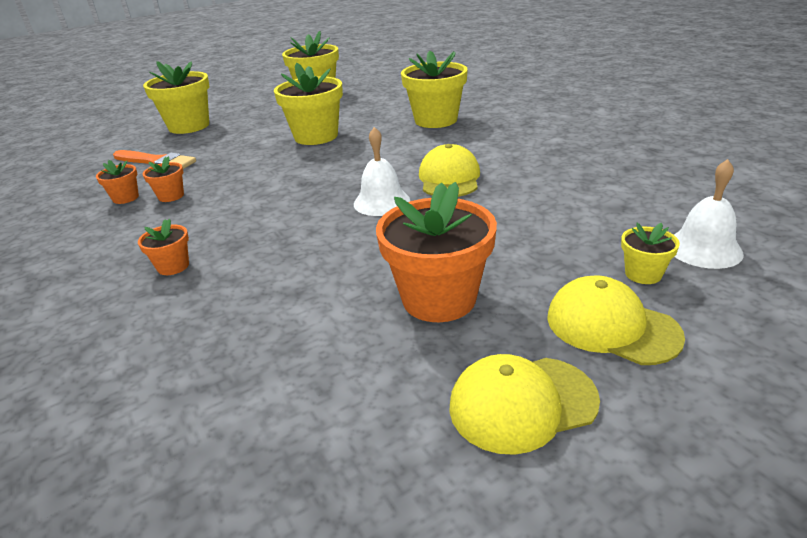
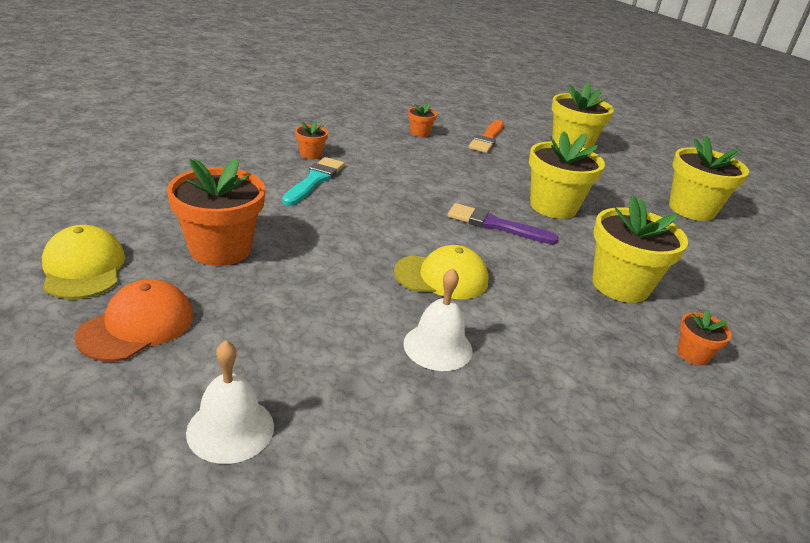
camera: 80 degrees right, 0 degrees up
(171, 196) = (420, 148): orange flower pot -> orange flower pot (692, 354)
(255, 255) = (314, 180): none -> turquoise brush
(353, 158) = (495, 225): none -> purple brush
(381, 202) = (392, 235): white bell -> white bell (438, 346)
(611, 326) = (137, 325): yellow cap -> orange cap
(643, 274) = (203, 366): yellow flower pot -> none

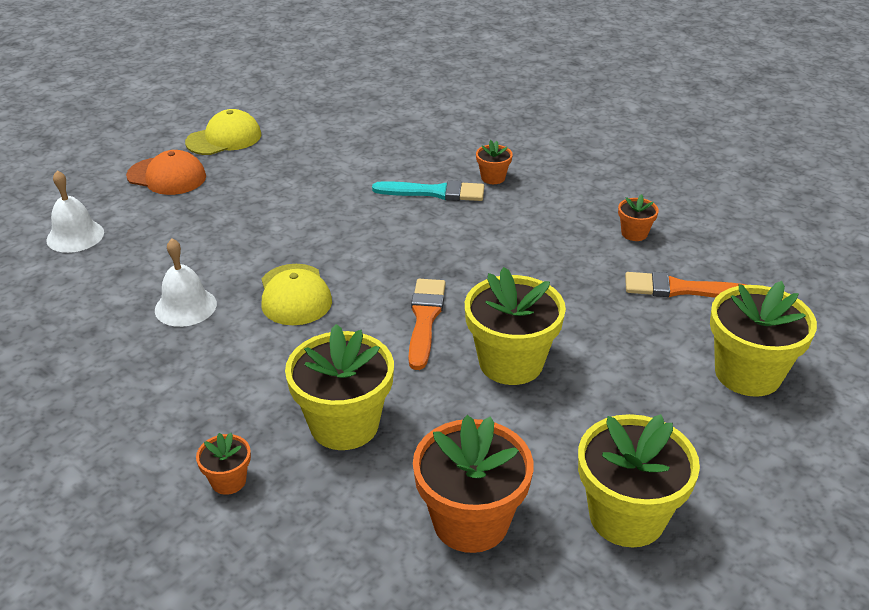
camera: 80 degrees right, 5 degrees up
(220, 249) = (278, 179): orange flower pot -> orange flower pot (470, 521)
(495, 225) = (425, 319): purple brush -> orange brush

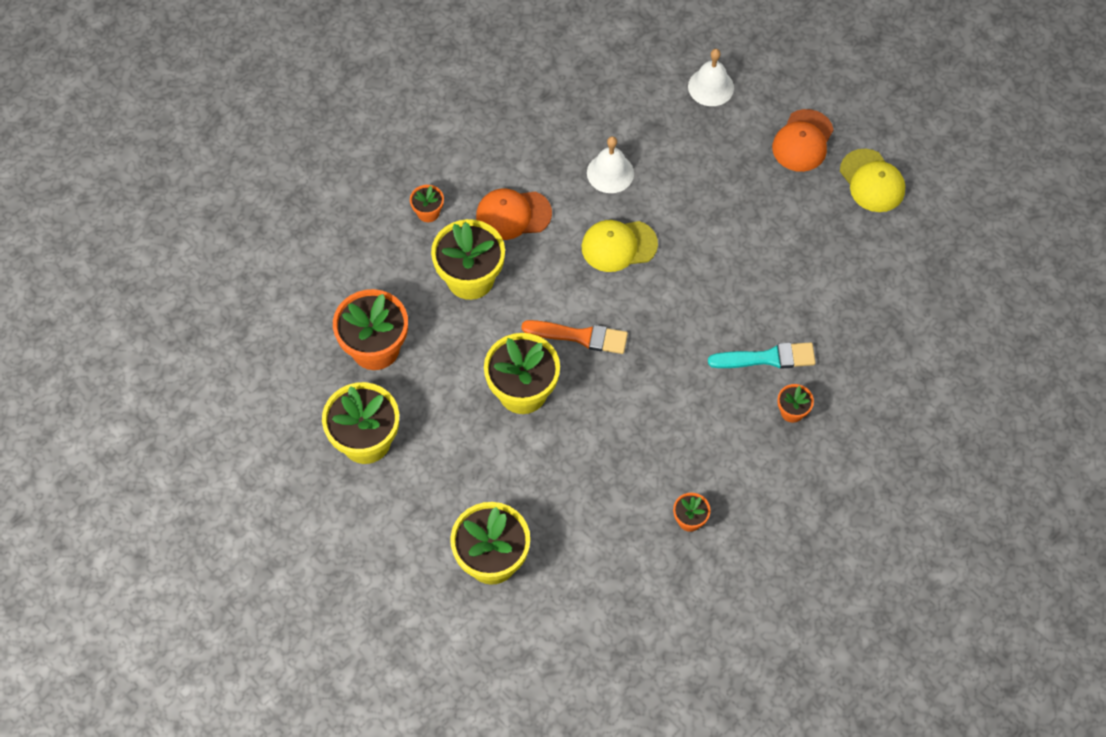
camera: 95 degrees right, 25 degrees up
(241, 389) = (513, 215): none -> orange cap
(434, 192) = (767, 358): turquoise brush -> turquoise brush turned 105 degrees counterclockwise
(681, 289) = (603, 539): orange brush -> none

